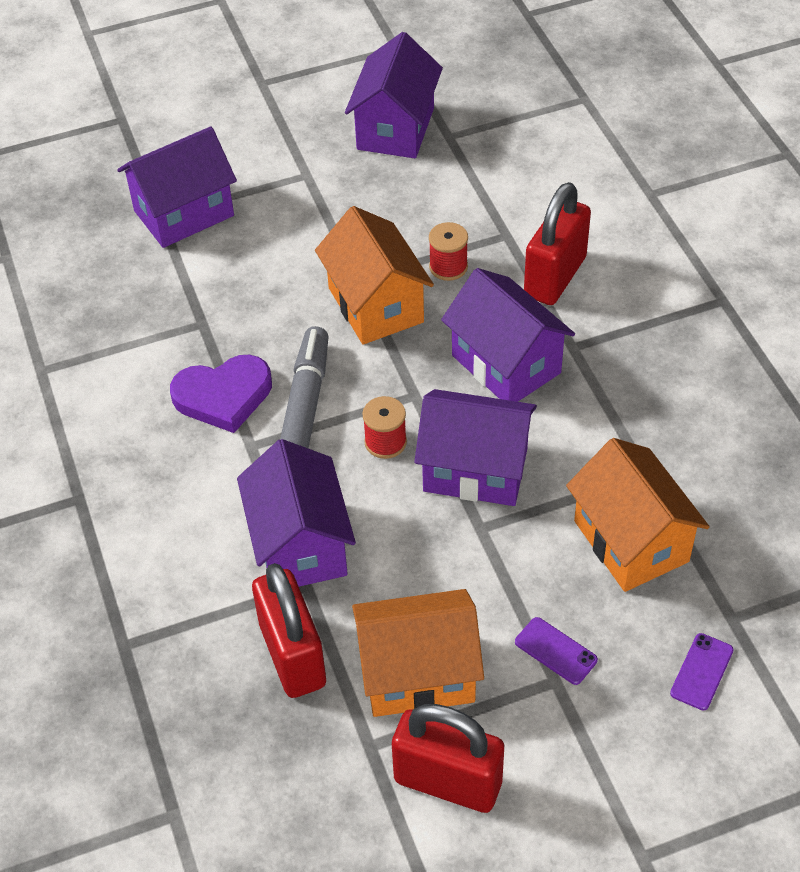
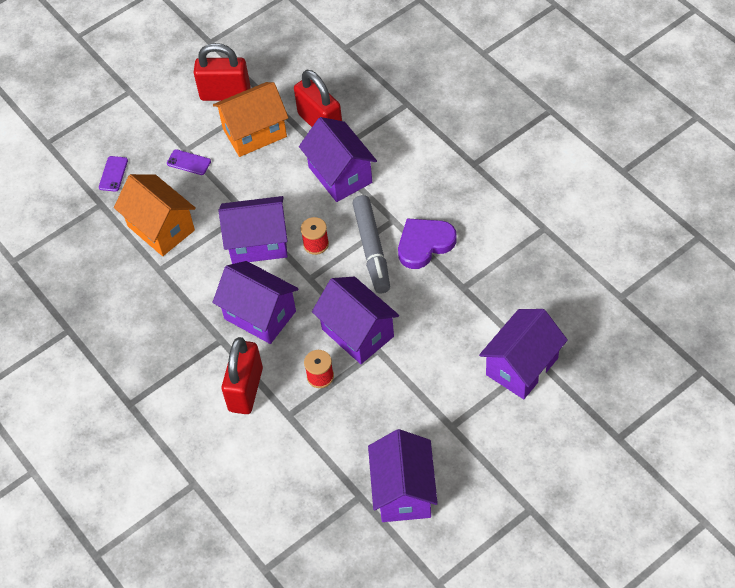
camera: 165 degrees right, 5 degrees up
(375, 305) = (357, 333): orange house -> purple house

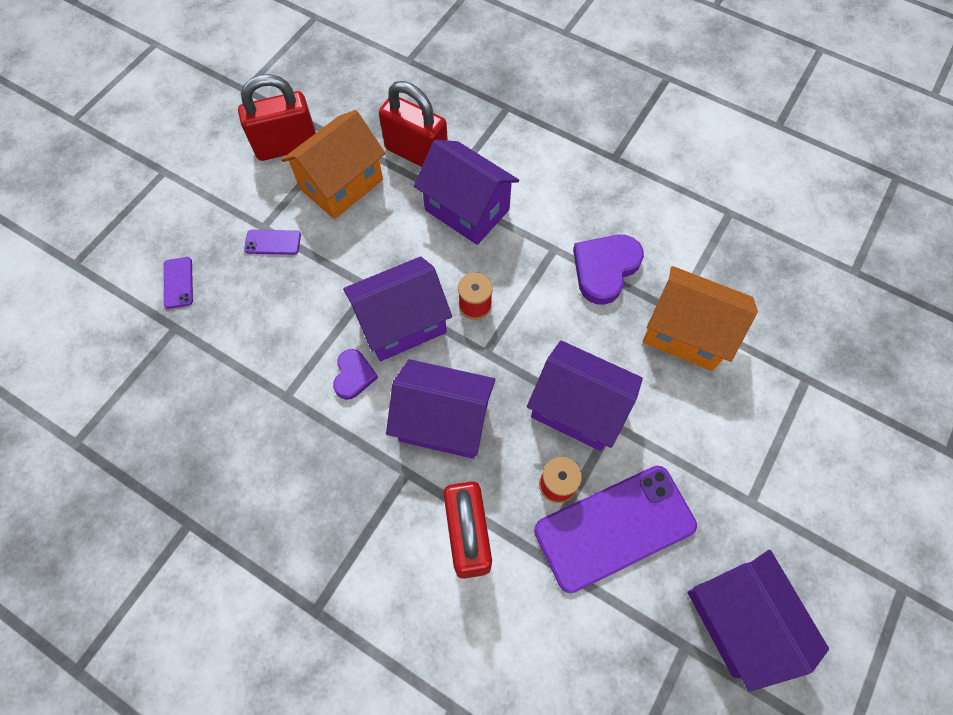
camera: 25 degrees left, 10 degrees up
(161, 228) = (268, 339): orange house -> orange house (685, 333)
(210, 268) = (353, 375): none -> purple heart
(347, 413) = (614, 527): none -> purple phone
(372, 249) = (545, 292): grey marker -> none
(522, 366) = (793, 392): purple house -> none

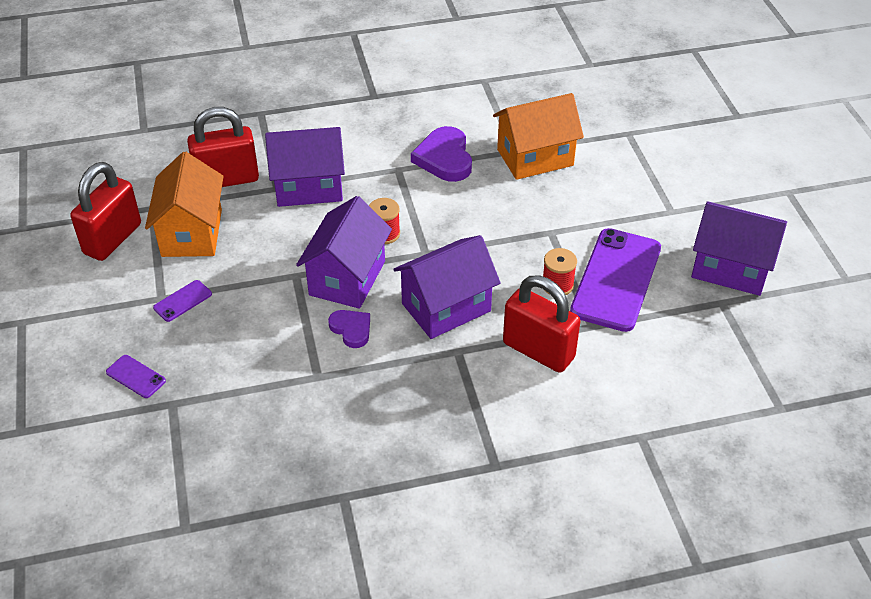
camera: 45 degrees left, 20 degrees down
(577, 408) = (520, 239): purple house -> none

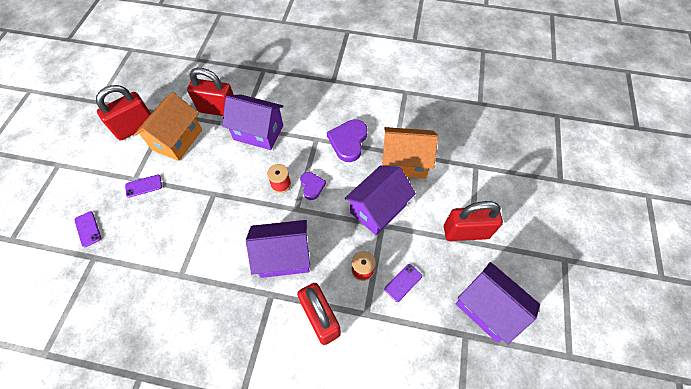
camera: 25 degrees right, 15 degrees up
(347, 278) = (240, 208): purple house -> purple house (378, 209)
(351, 329) = (220, 248): purple heart -> purple heart (312, 186)
(616, 279) = (403, 282): purple phone -> purple phone, size x0.42
(659, 204) = (466, 232): none -> red padlock

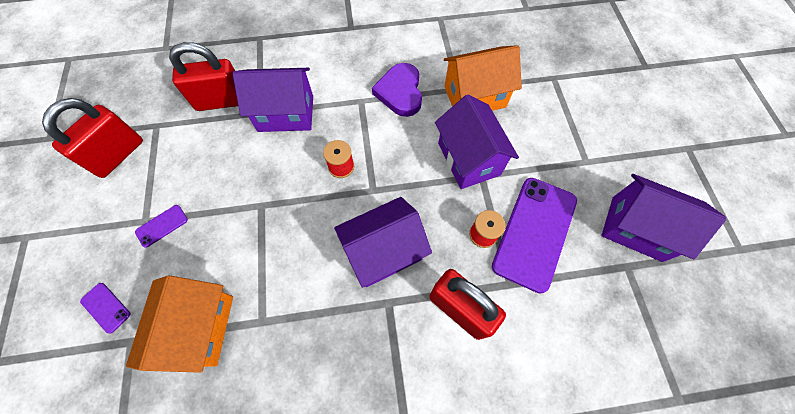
camera: 20 degrees left, 5 degrees up
(177, 140) = (183, 153): orange house -> orange house (200, 328)
(312, 186) = (380, 157): purple heart -> none
(378, 209) = (469, 159): purple house -> purple house turned 45 degrees counterclockwise
(403, 282) = (534, 233): purple phone -> purple phone, size x2.36
(466, 232) = (576, 153): red padlock -> none

